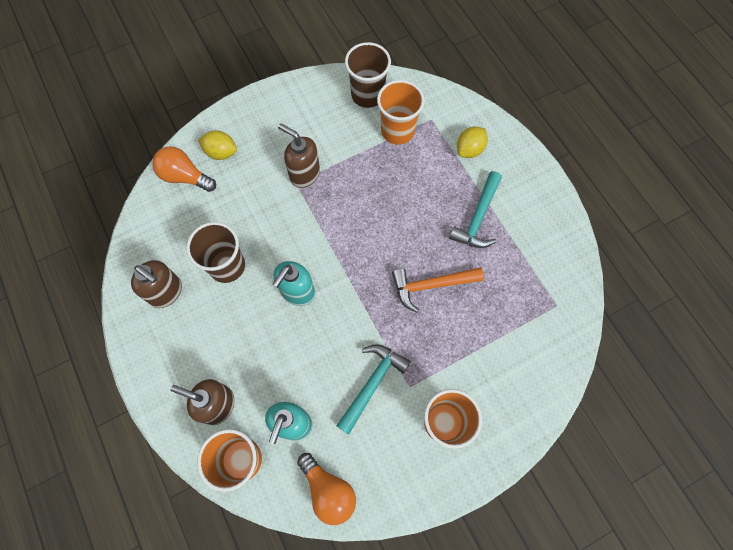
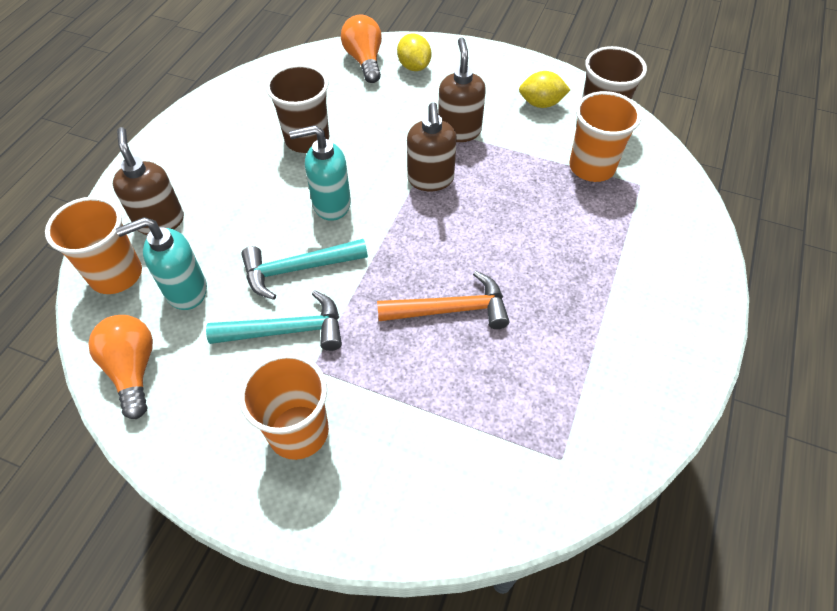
camera: 50 degrees right, 15 degrees down
(166, 292) = (242, 118): brown soap dispenser -> brown soap dispenser (430, 180)
(328, 490) = (133, 370): orange light bulb -> orange light bulb turned 150 degrees clockwise
(431, 285) = (451, 309): orange hammer -> orange hammer turned 135 degrees clockwise
(469, 150) = (649, 239): yellow lemon -> yellow lemon (541, 104)
(478, 218) = (579, 300): turquoise hammer -> turquoise hammer (297, 269)

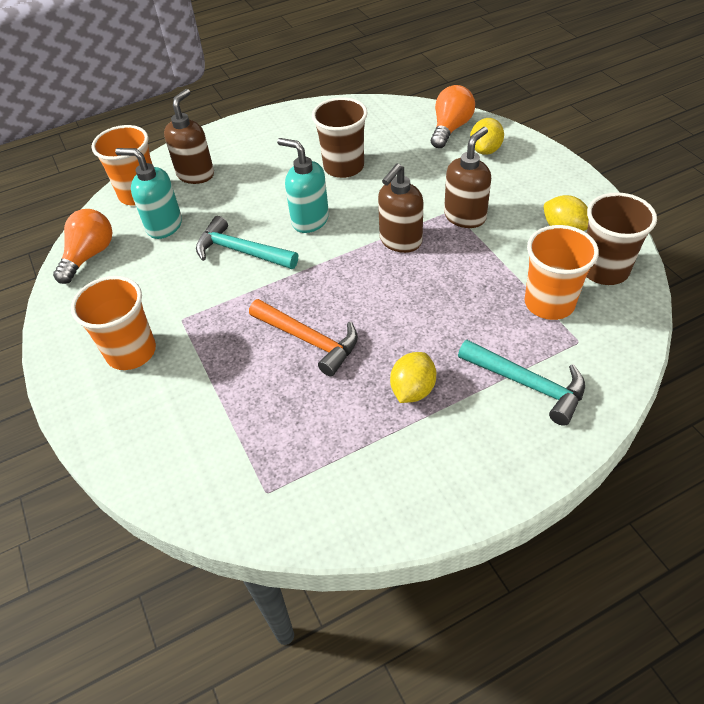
camera: 45 degrees right, 5 degrees down
(287, 330) = (192, 286): turquoise hammer -> turquoise hammer (528, 384)
(574, 296) = (412, 390): none -> yellow lemon

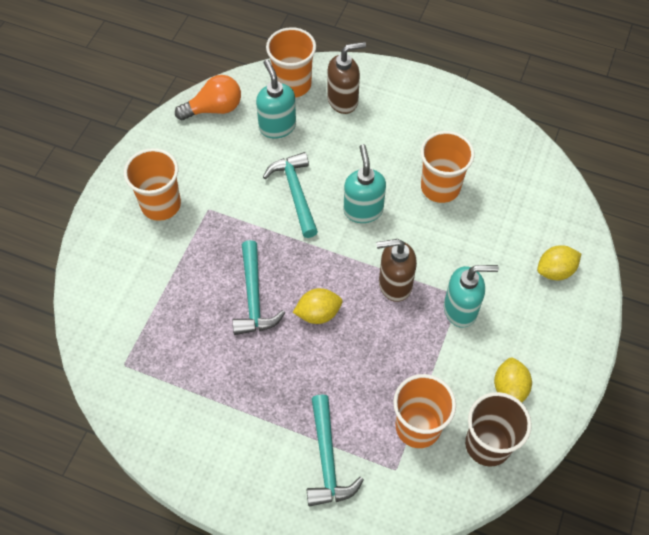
camera: 45 degrees right, 10 degrees up
(309, 340) = (254, 297): orange hammer -> turquoise hammer
(343, 167) = (440, 187): brown cup -> orange cup
(412, 390) = (264, 391): yellow lemon -> yellow lemon (318, 313)
(450, 128) = (558, 227): orange light bulb -> none
(465, 216) = (461, 309): brown soap dispenser -> turquoise soap dispenser

